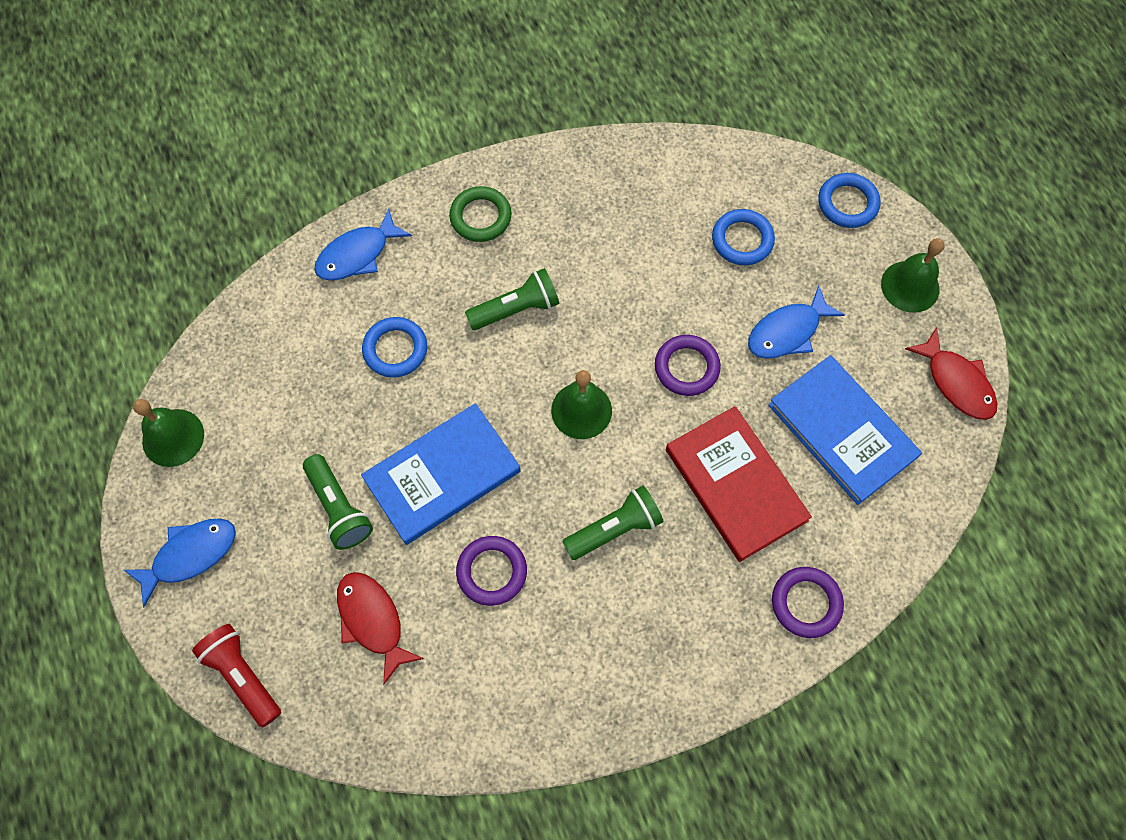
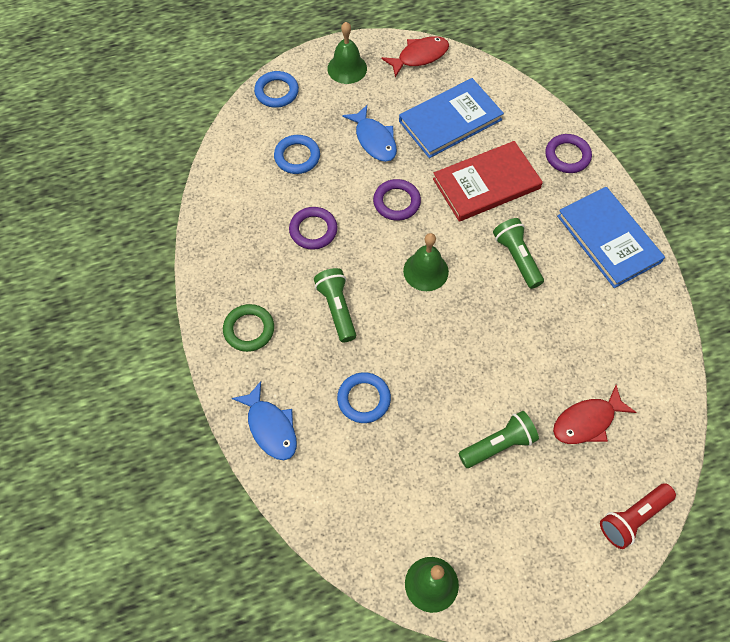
camera: 85 degrees left, 5 degrees down
(190, 555) = (537, 564): blue fish -> none
(442, 475) = (473, 368): blue book -> blue book (608, 239)
(492, 571) = (548, 338): purple ring -> purple ring (313, 230)

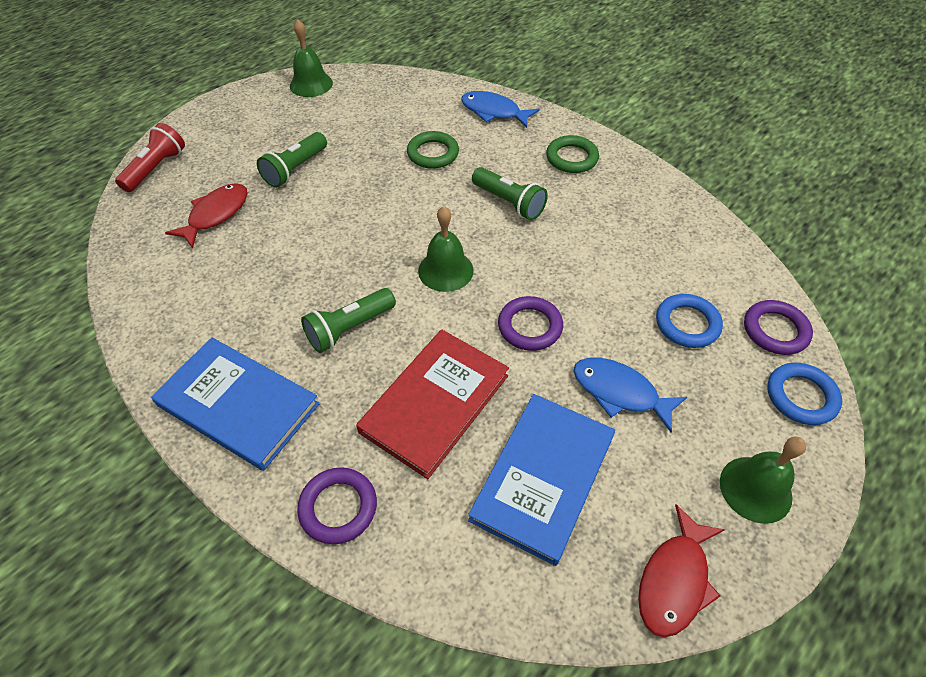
camera: 150 degrees right, 10 degrees down
(313, 230) = (593, 256): purple ring -> purple ring (775, 330)
(364, 399) = (433, 153): blue ring -> green ring
(517, 258) = (349, 328): green flashlight -> green flashlight turned 105 degrees clockwise

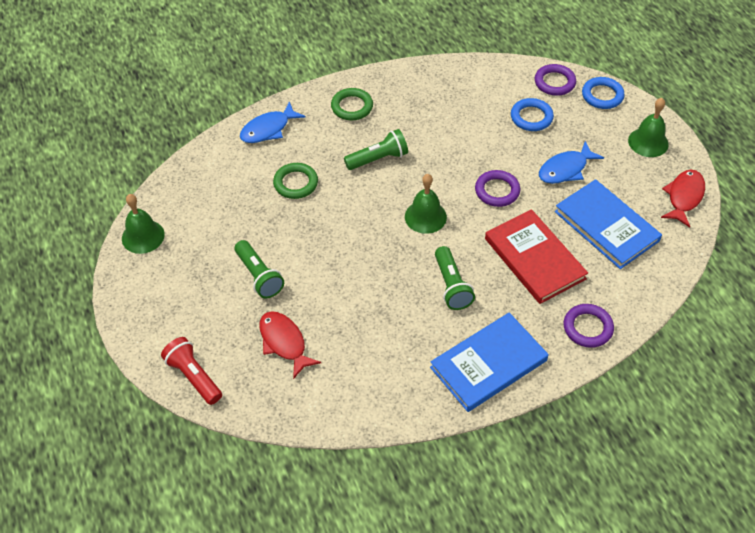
camera: 65 degrees left, 0 degrees up
(674, 580) = (684, 197): red fish -> red fish turned 120 degrees counterclockwise

